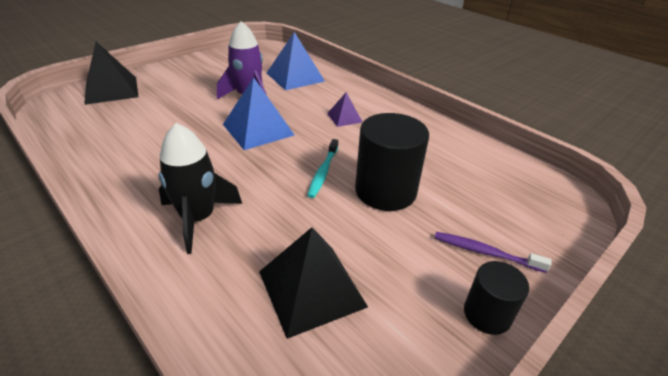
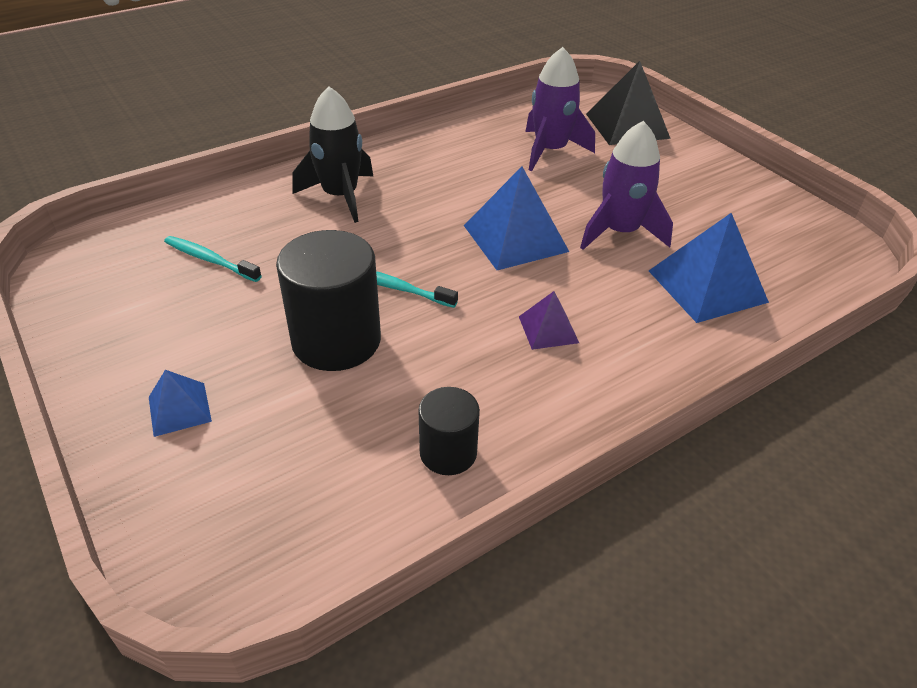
camera: 100 degrees right, 5 degrees up
(141, 118) = (550, 151): none -> purple rocket
(311, 288) = (210, 260): black pyramid -> turquoise toothbrush
(485, 252) = (179, 409): purple toothbrush -> blue pyramid
(487, 314) = (101, 377): black cylinder -> black cylinder (448, 452)

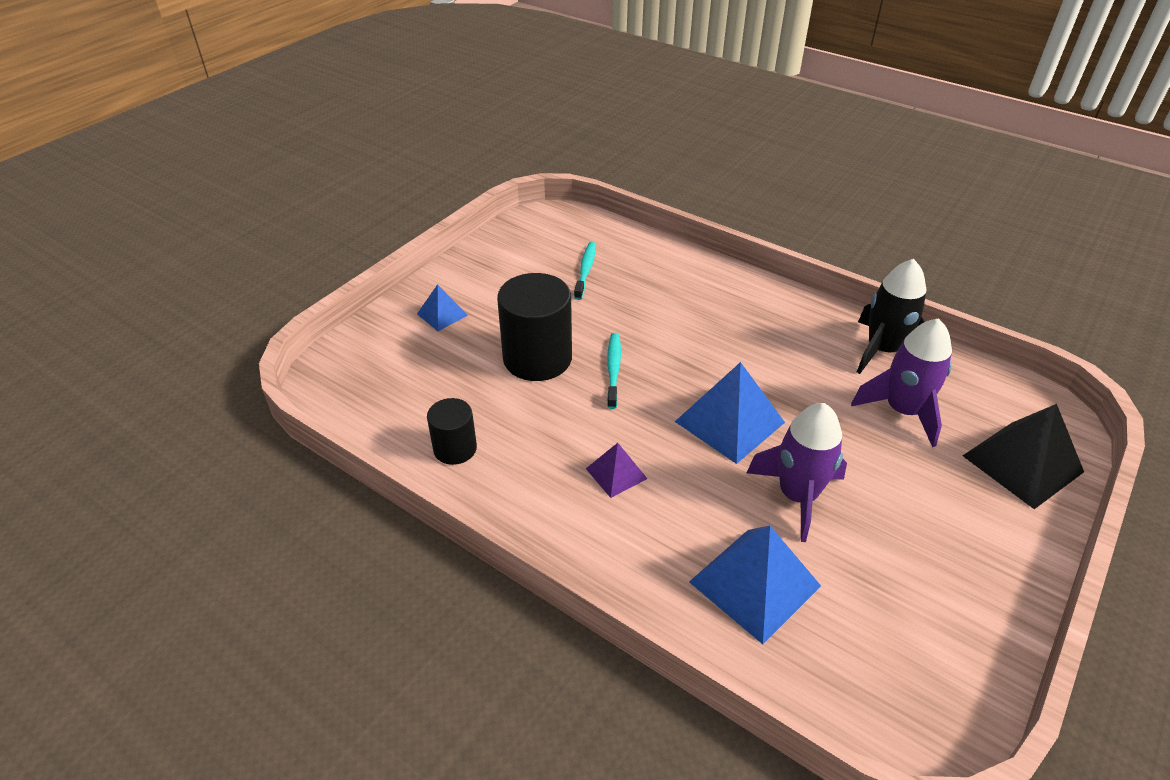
camera: 70 degrees right, 0 degrees up
(340, 196) = (709, 302): black rocket -> black rocket (883, 350)

